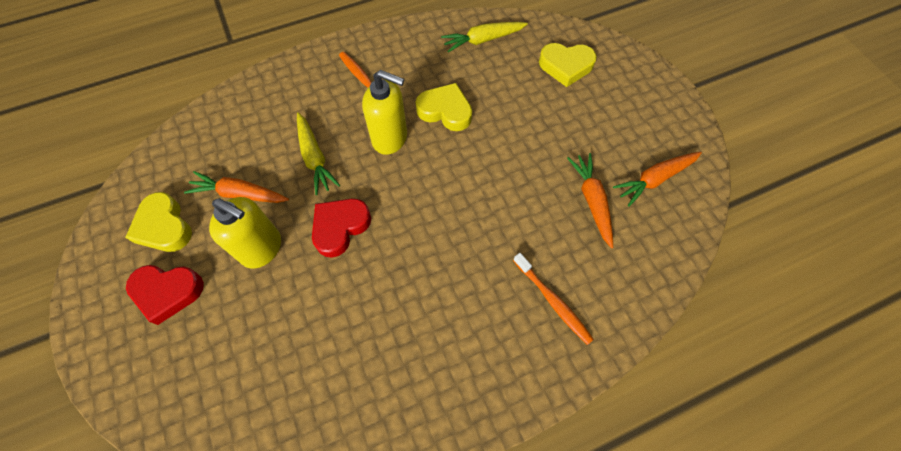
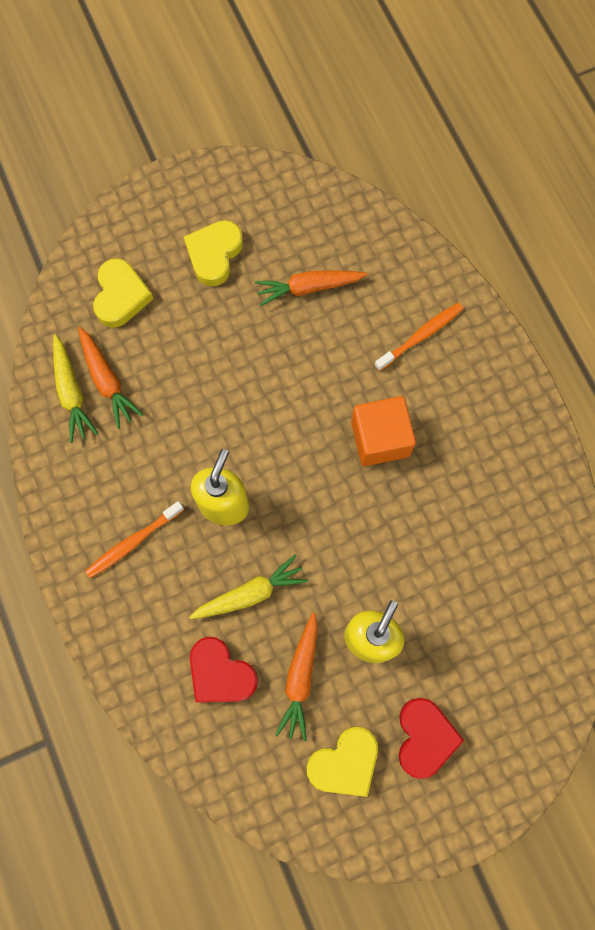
camera: 90 degrees left, 10 degrees up
(340, 227) = (343, 553): red heart -> red heart (221, 673)
(445, 111) = (184, 440): yellow heart -> yellow heart (214, 254)
(446, 260) = (380, 438): none -> orange cube
(654, 179) = (282, 222): orange carrot -> orange carrot (107, 381)

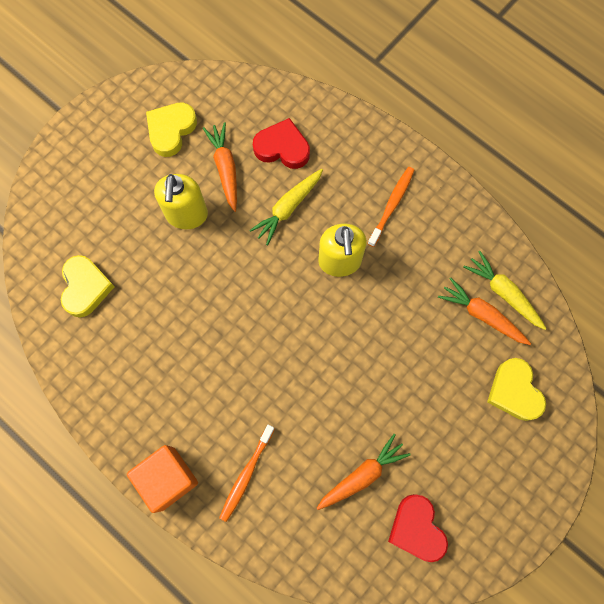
camera: 155 degrees right, 0 degrees up
(214, 254) = (459, 468): yellow heart -> yellow heart (85, 287)
(380, 438) = (242, 367): orange cube -> orange cube (167, 478)
(424, 737) = (122, 168): red heart -> red heart (416, 529)

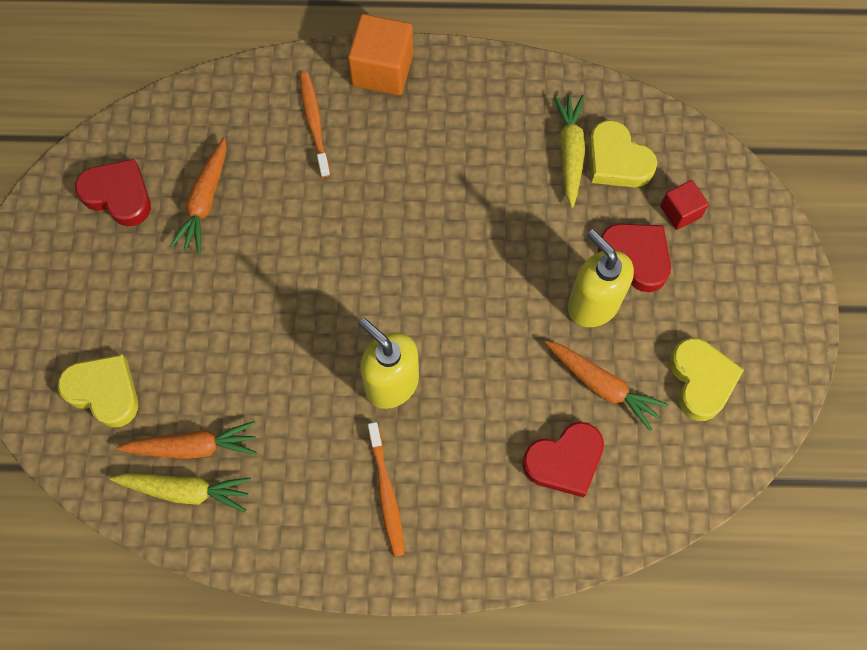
camera: 140 degrees right, 5 degrees down
(83, 227) = (680, 211): none -> red cube
(135, 221) = (636, 257): none -> red heart
(288, 208) = (496, 397): yellow carrot -> yellow carrot (570, 152)

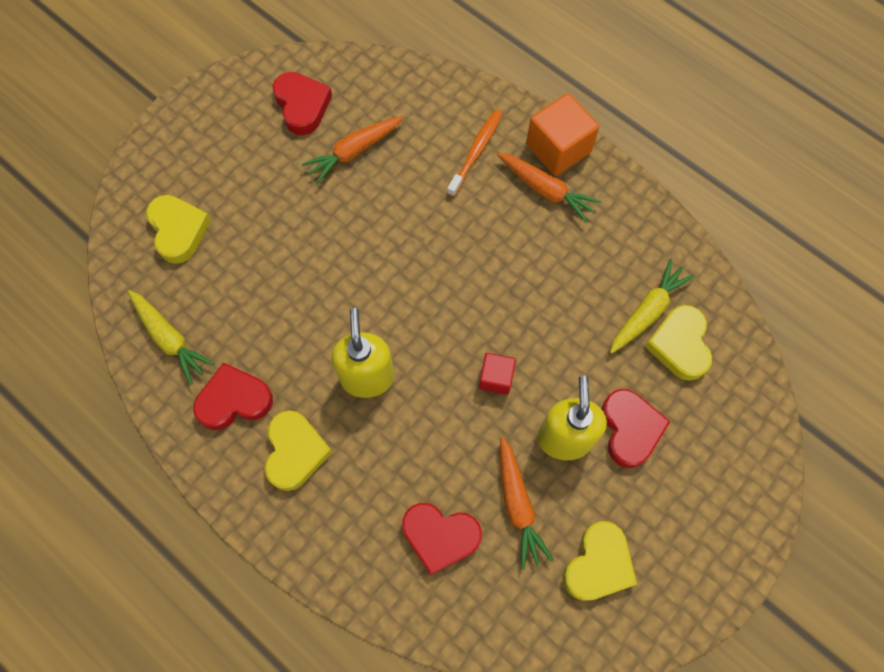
camera: 40 degrees right, 0 degrees up
(193, 446) = (200, 313): orange carrot -> orange carrot (546, 190)
(293, 495) = (234, 400): none -> red heart
(386, 493) = (295, 452): orange toothbrush -> yellow heart
(680, 211) = (696, 422): red cube -> red cube (496, 378)

